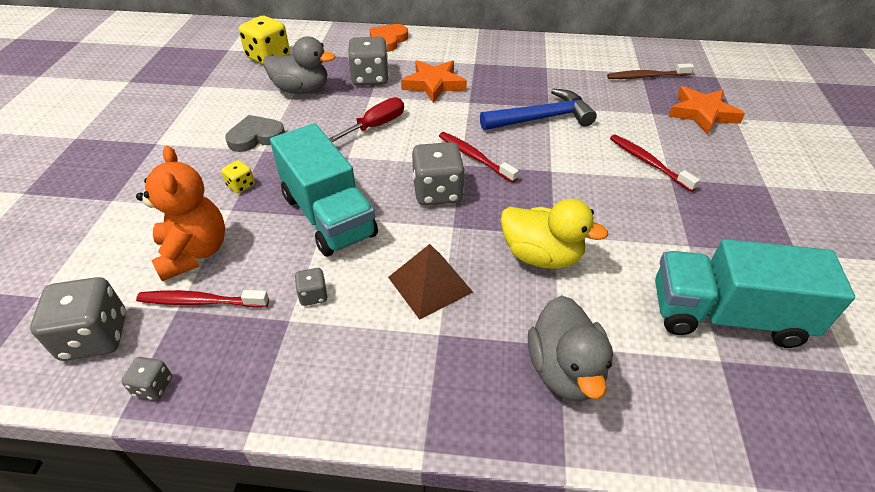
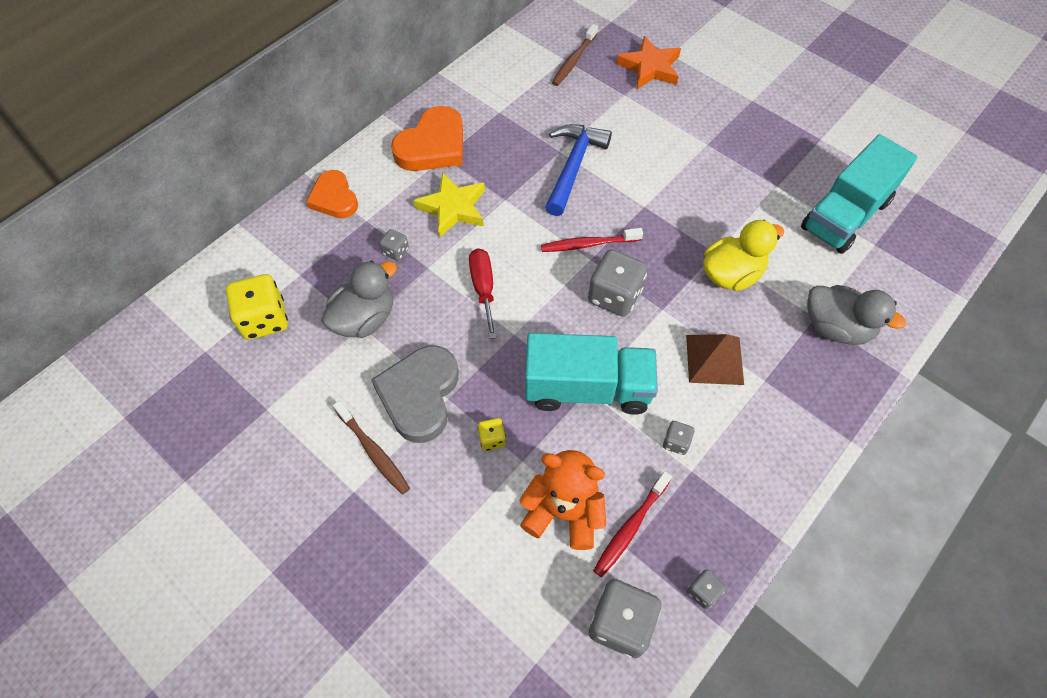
camera: 55 degrees left, 15 degrees up
(194, 137) = (373, 451): none -> brown toothbrush
(256, 137) = (419, 395): grey heart -> grey heart, size x1.51
(370, 78) = (395, 251): grey dice -> grey dice, size x0.49
(434, 84) = (453, 208): orange star -> yellow star
(478, 55) = (433, 146): none -> orange heart
(648, 162) = (680, 143): red toothbrush -> none

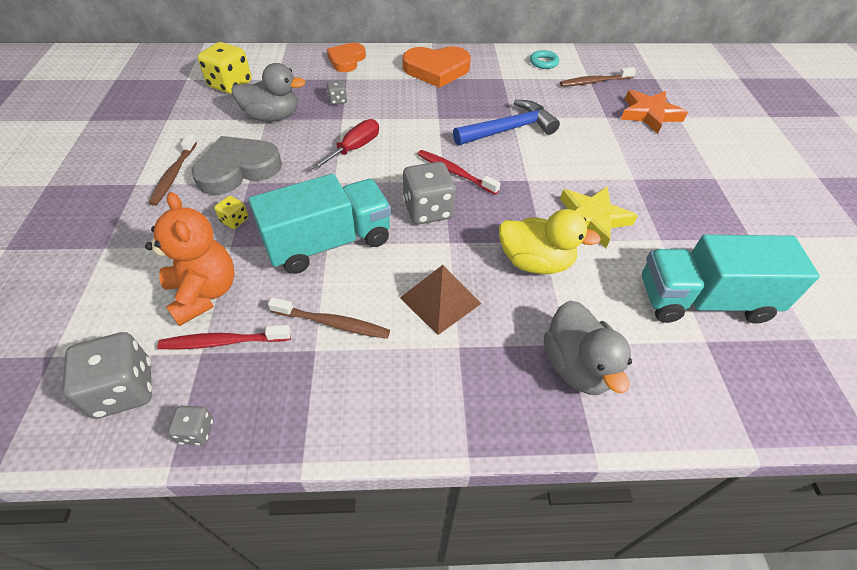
camera: 45 degrees right, 10 degrees down
(453, 208) = (401, 102): yellow star -> yellow star (592, 219)
(509, 67) = (543, 62): none -> turquoise ring
(587, 388) = (329, 243): turquoise truck -> turquoise truck turned 75 degrees counterclockwise
(676, 442) = (332, 323): grey dice -> brown toothbrush

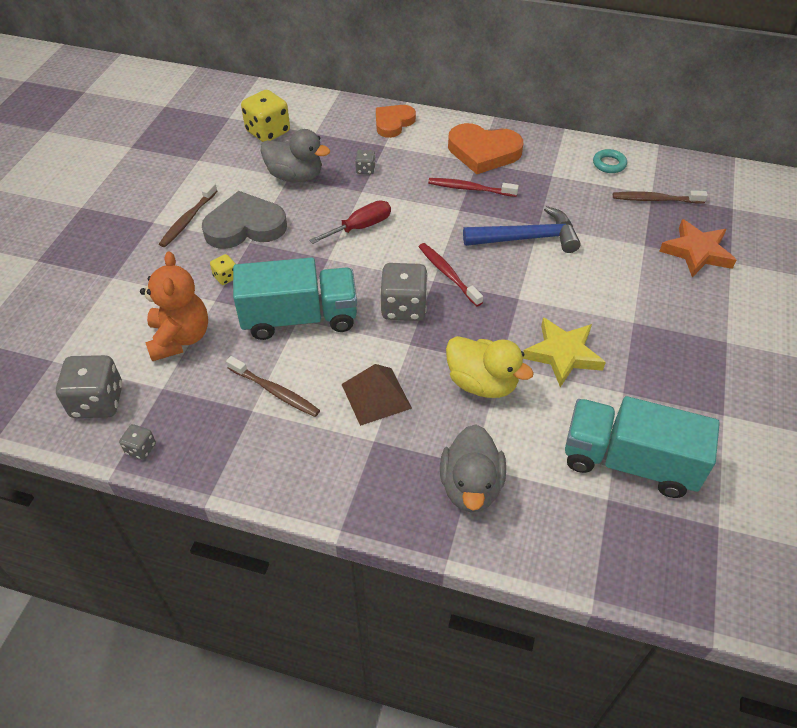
camera: 20 degrees right, 0 degrees up
(223, 342) = (182, 384): red toothbrush -> red toothbrush (470, 189)

